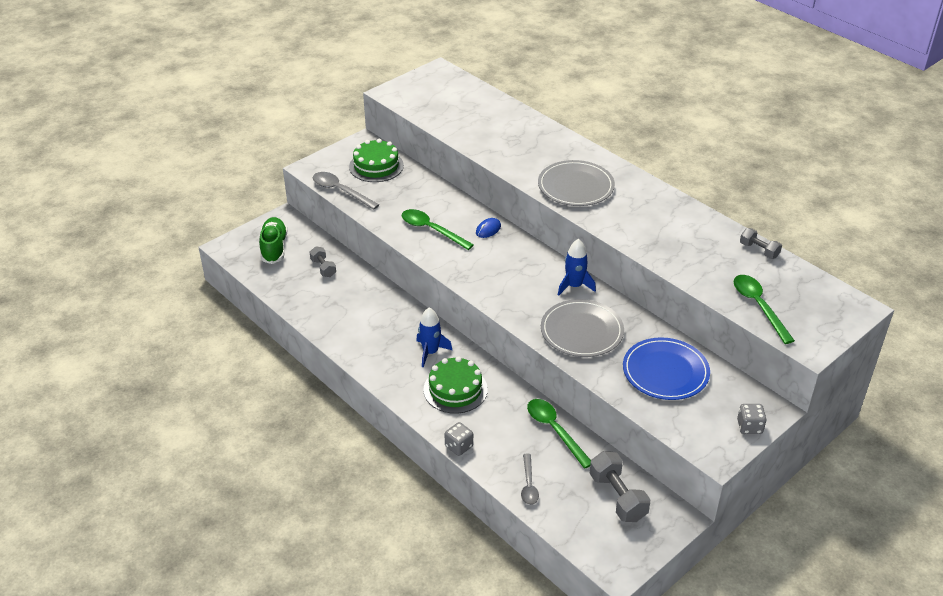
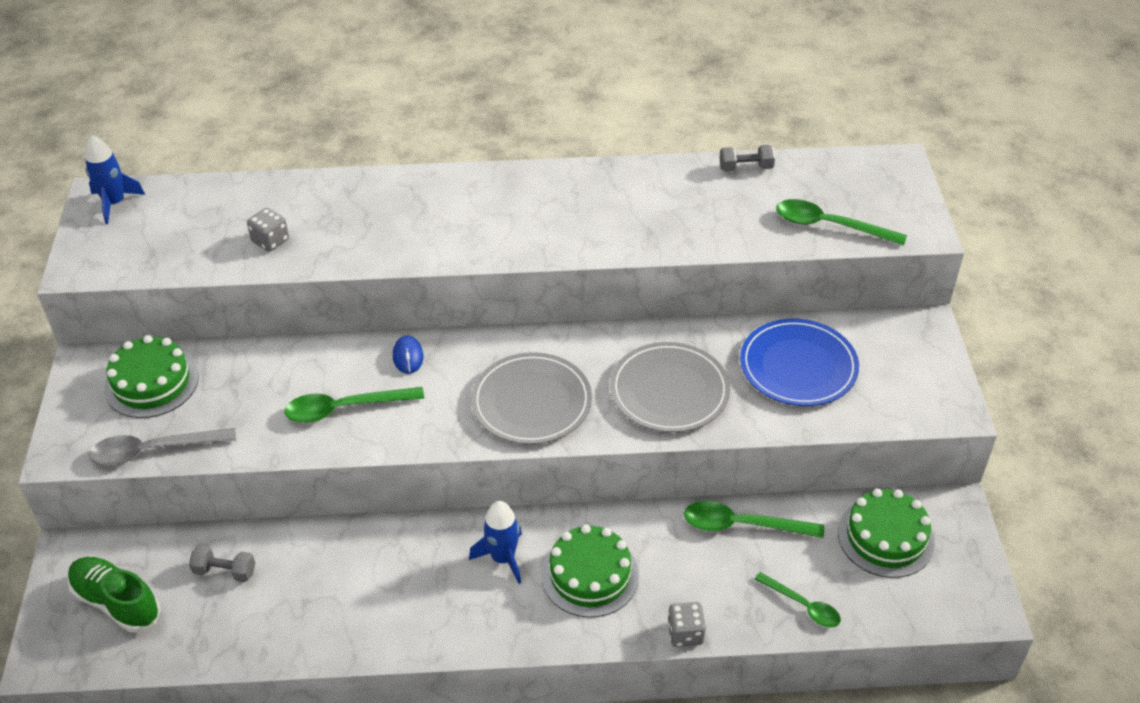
camera: 50 degrees left, 5 degrees up
(528, 485) = (803, 605): grey spoon -> green spoon
(574, 286) = (590, 347): blue rocket -> blue rocket (114, 203)
(575, 186) = (481, 228): grey plate -> grey plate (531, 402)
(617, 497) = (886, 537): grey dumbbell -> green cake
(749, 427) = (934, 358): grey dice -> grey dice (270, 241)

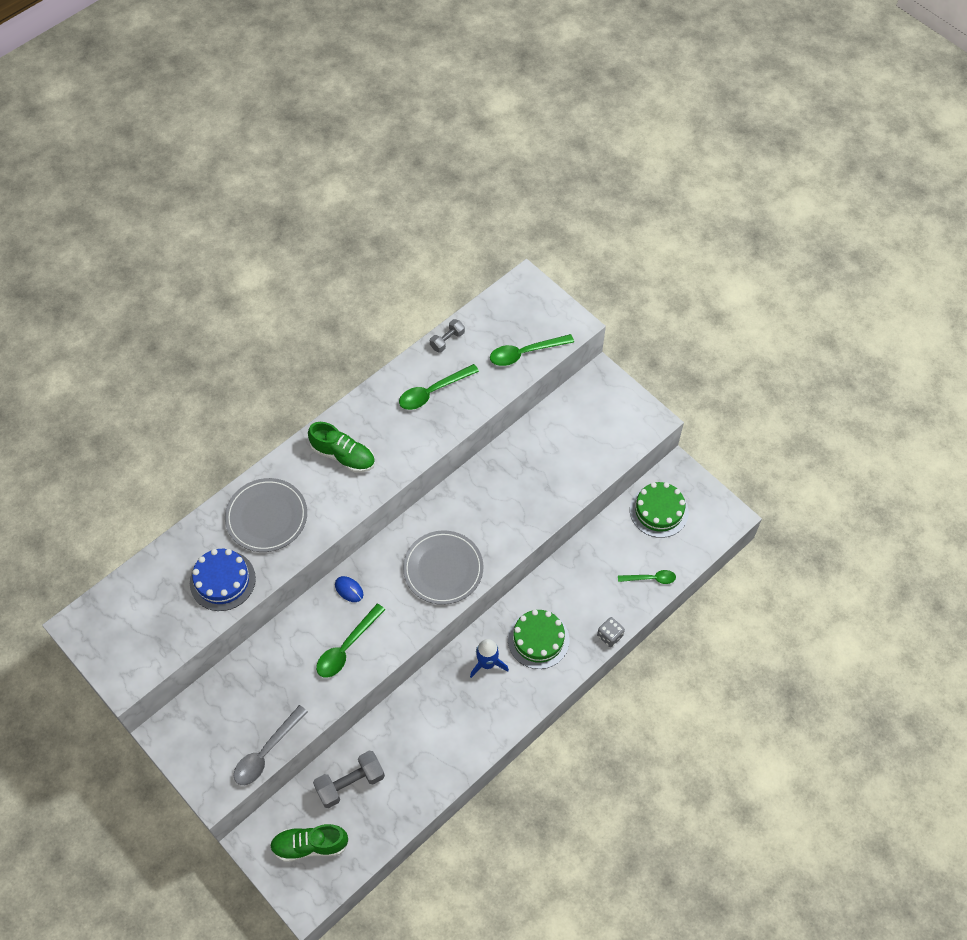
camera: 40 degrees left, 15 degrees up
(114, 203) = (93, 623): blue rocket -> none
(151, 383) = (218, 714): green cake -> none
(225, 571) = (350, 783): grey dumbbell -> grey dumbbell, size x1.67
(270, 241) = (222, 580): grey dice -> blue cake
(516, 206) = (343, 455): none -> green shoe
(669, 391) = (508, 510): grey plate -> grey plate (266, 517)
(742, 525) = (587, 555): green spoon -> green spoon (433, 391)
(798, 366) = (559, 447): blue plate -> none

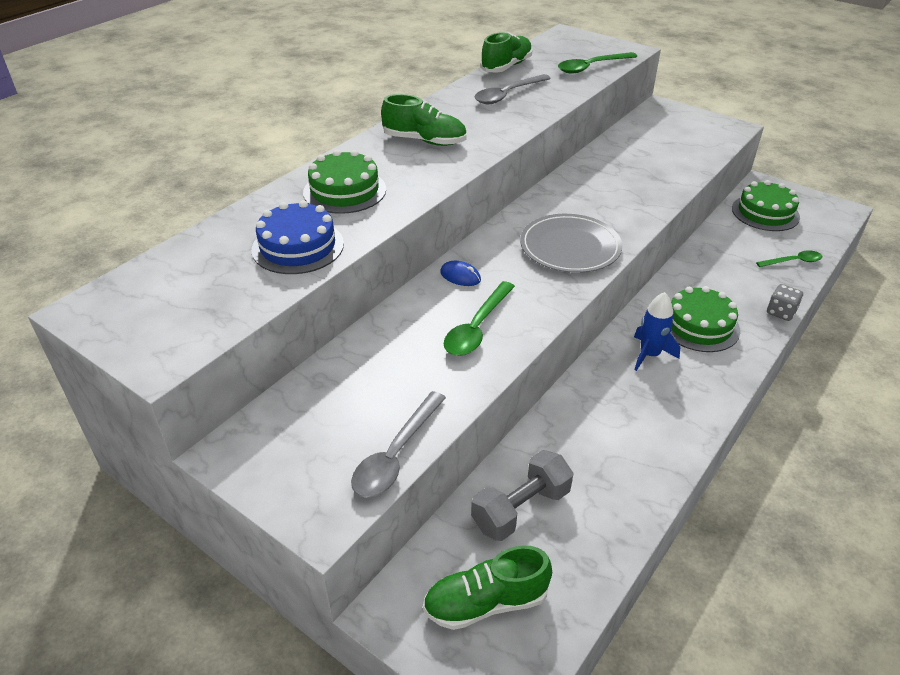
camera: 10 degrees left, 20 degrees down
(266, 517) = (344, 191): grey plate -> green cake
(433, 391) = (507, 95): green spoon -> grey spoon
(447, 340) = (506, 67): grey dumbbell -> green shoe

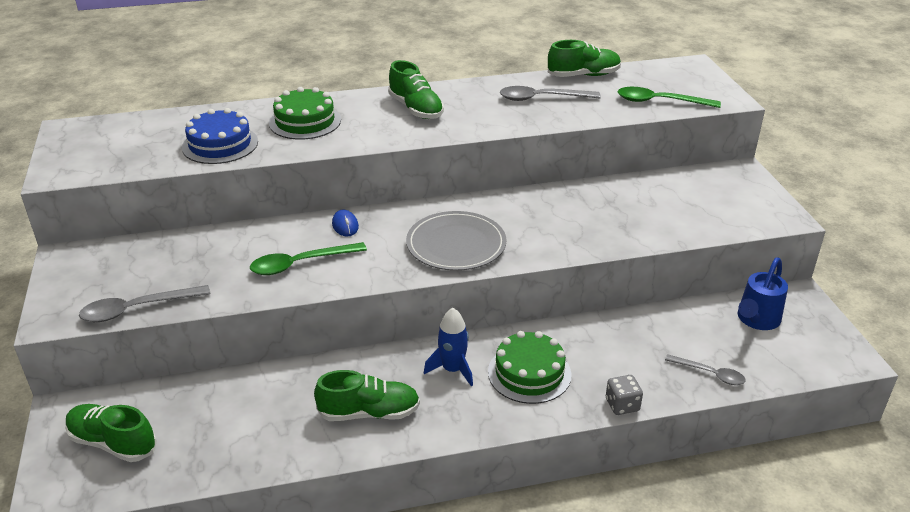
camera: 40 degrees right, 5 degrees down
(521, 509) = (210, 408): grey dumbbell -> none
(645, 425) = (369, 413): none -> green shoe
(765, 213) = (756, 320): green cake -> blue watering can
(793, 261) = (710, 374): green spoon -> grey spoon

